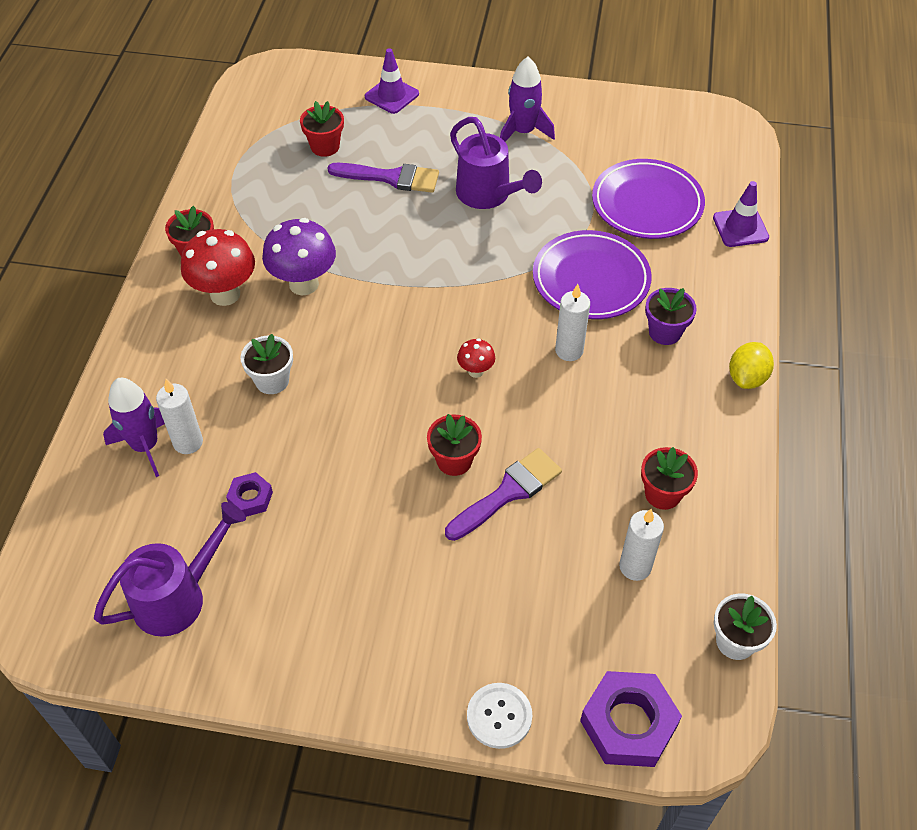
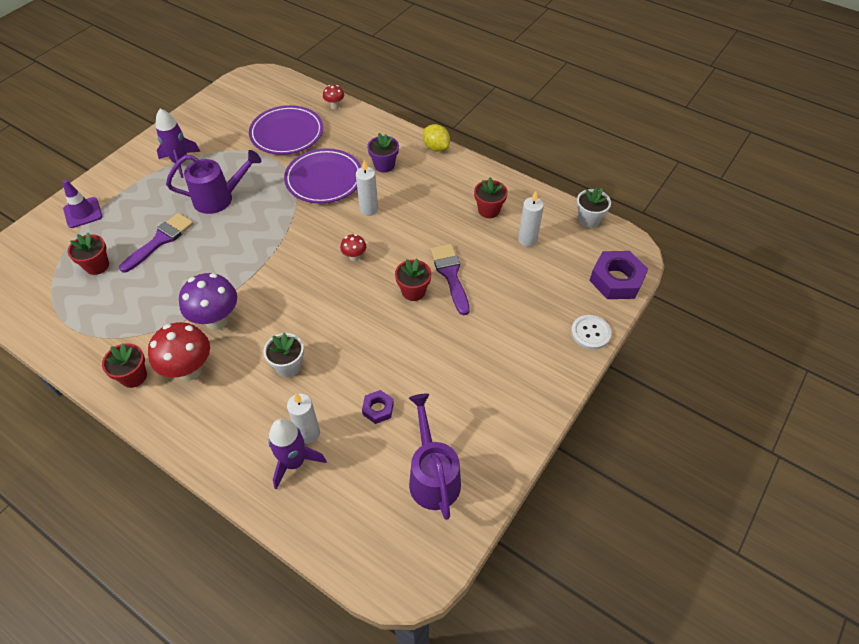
camera: 65 degrees left, 0 degrees up
(740, 228) = (334, 106): purple traffic cone -> red mushroom

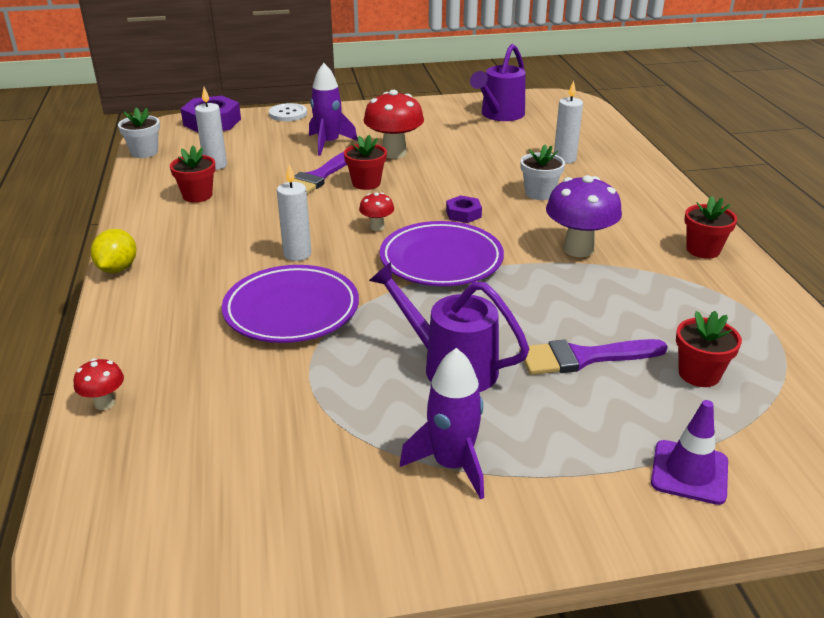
camera: 135 degrees left, 20 degrees down
(189, 370) = (638, 229): red mushroom -> red mushroom (394, 153)
(287, 134) = (237, 403): purple plate -> purple plate (441, 260)
(294, 462) = (591, 153): purple rocket -> purple rocket (328, 143)
(378, 409) = (495, 148): purple nut -> purple nut (463, 214)
(384, 165) = (202, 284): purple flower pot -> none

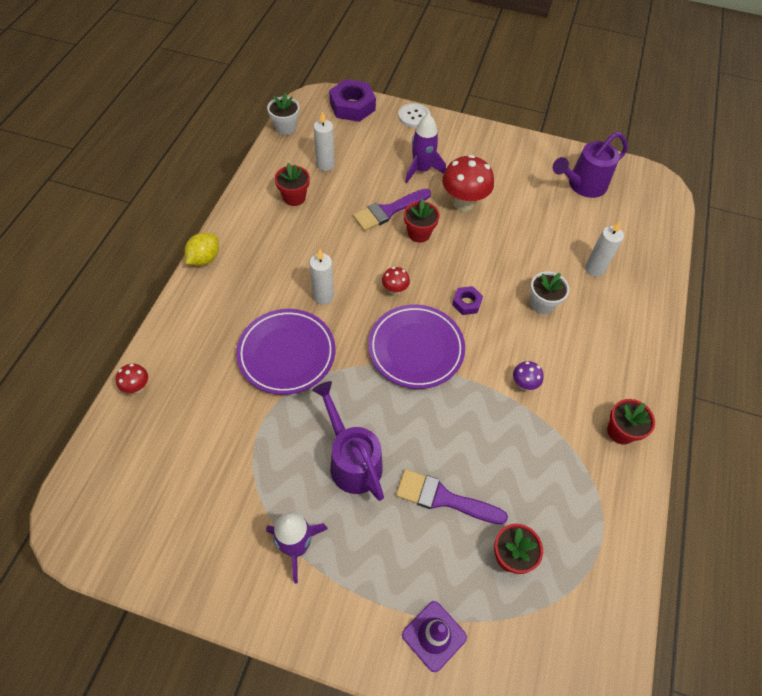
camera: 25 degrees right, 25 degrees up
(578, 249) = (523, 384): purple mushroom -> purple mushroom, size x0.50

